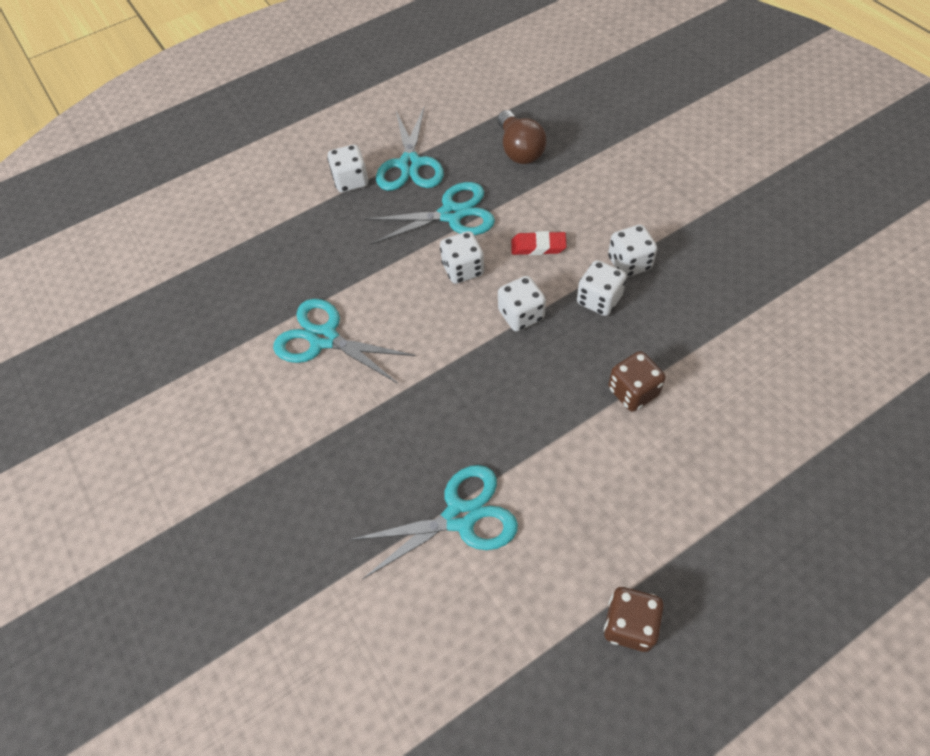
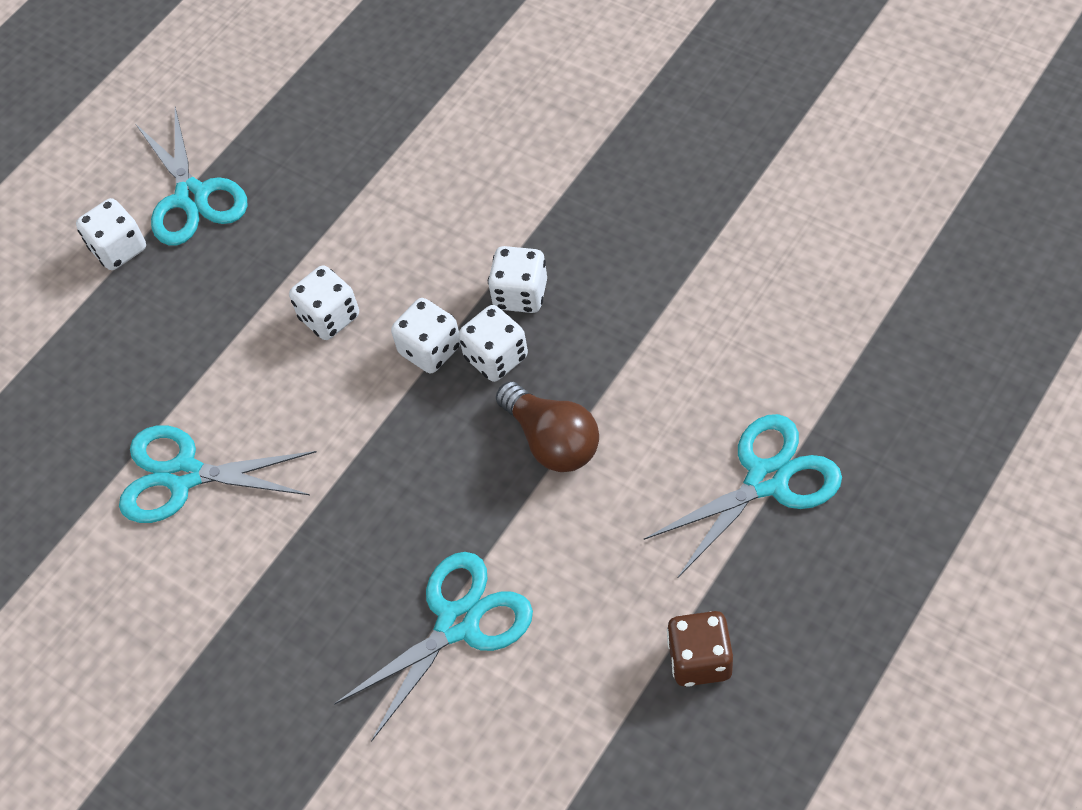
camera: 20 degrees left, 0 degrees up
(451, 214) = (281, 248): turquoise scissors -> turquoise scissors (767, 480)
(519, 150) = (336, 126): brown light bulb -> brown light bulb (552, 441)
(538, 246) = (415, 251): red eraser -> none
(629, 263) = (540, 233): white dice -> white dice (496, 357)
(633, 392) = (605, 394): brown dice -> none

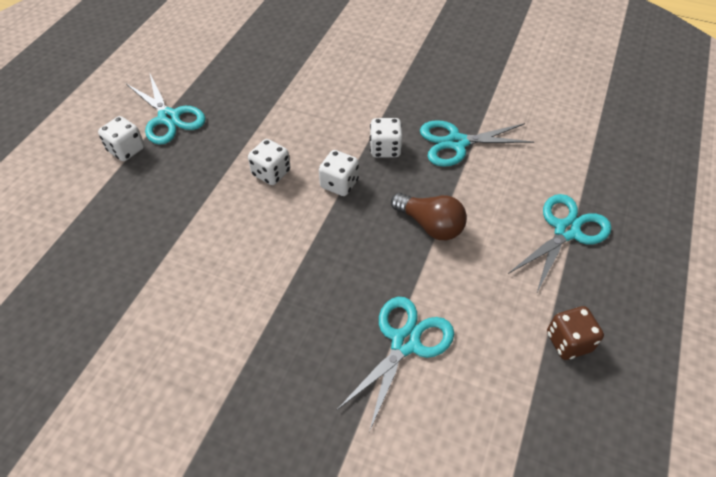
camera: 20 degrees left, 5 degrees down
(184, 475) = (195, 275): turquoise scissors -> turquoise scissors (456, 143)
(496, 357) = (381, 183): white dice -> none

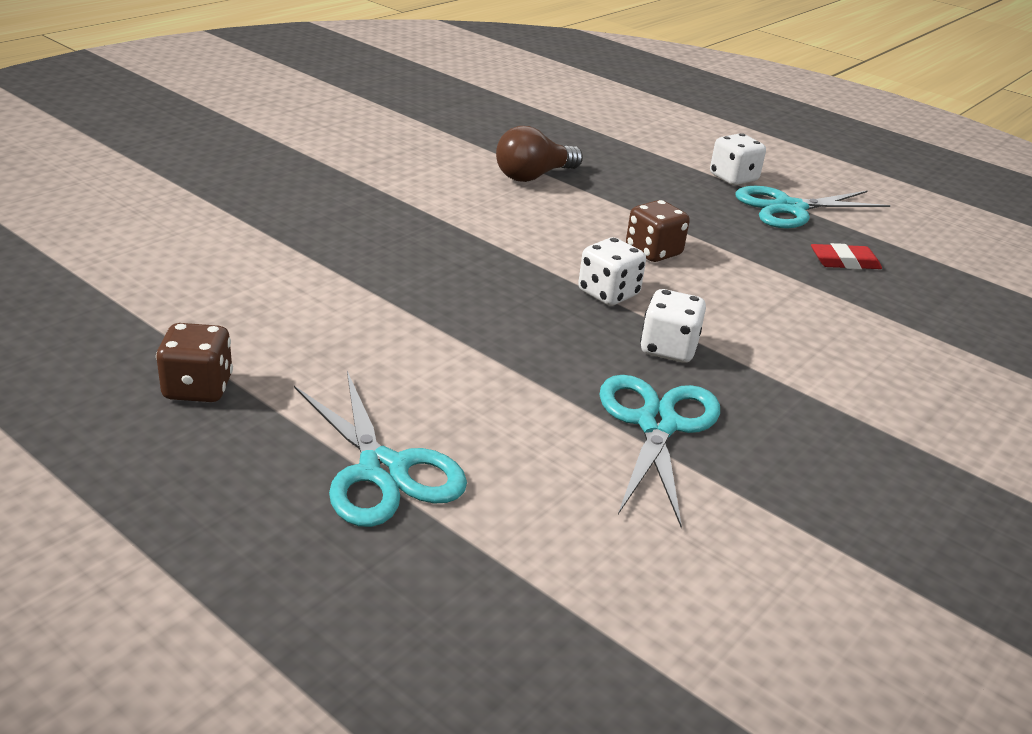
camera: 105 degrees right, 20 degrees down
(238, 90) = (844, 262): none -> red eraser
(271, 173) = (653, 252): white dice -> brown dice
(405, 342) = (317, 273): turquoise scissors -> none
(430, 225) = (485, 342): brown light bulb -> brown light bulb (533, 176)

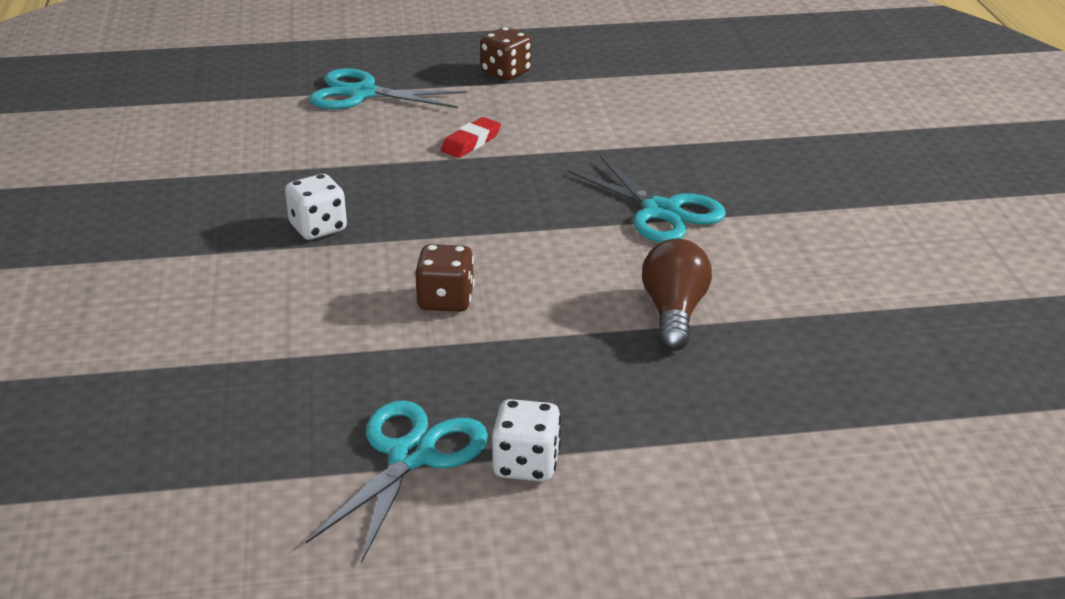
camera: 135 degrees right, 0 degrees up
(608, 293) = (416, 241): white dice -> none
(657, 424) = (263, 182): turquoise scissors -> turquoise scissors (661, 211)
(844, 262) = (278, 409): red eraser -> red eraser (471, 142)

